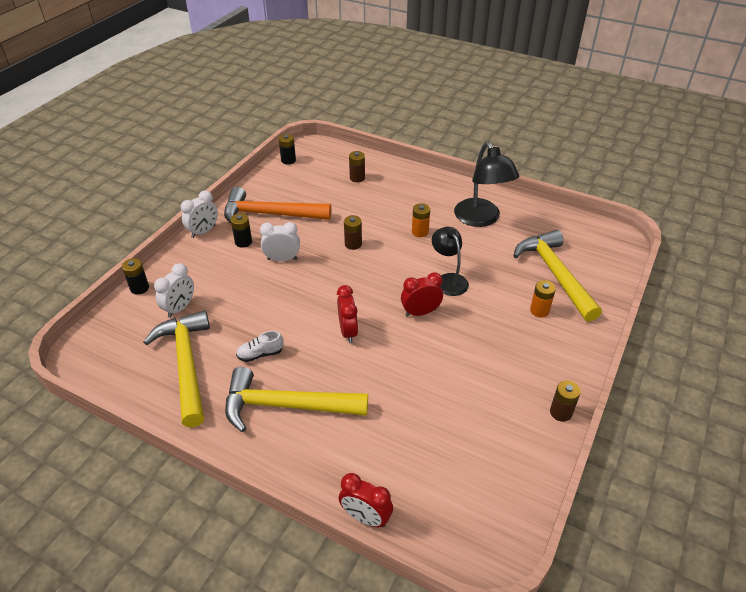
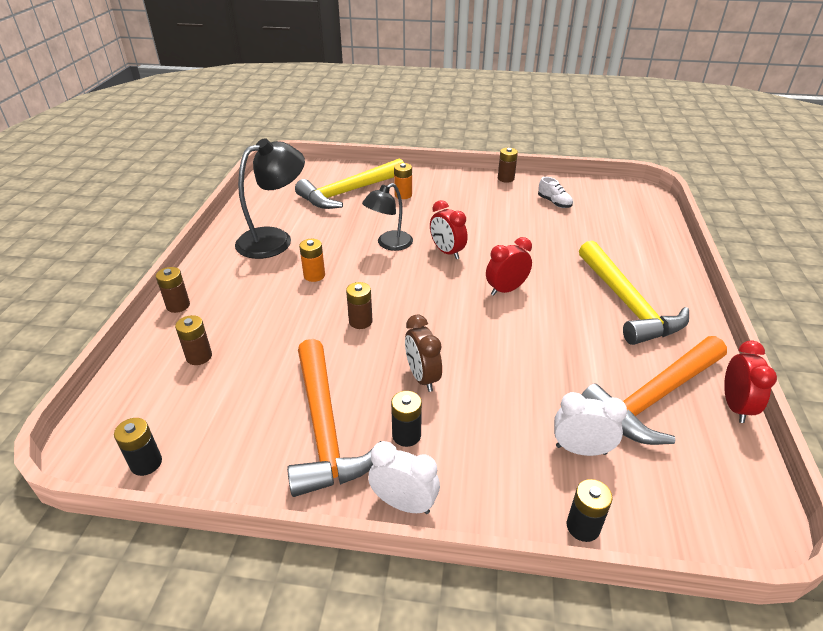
camera: 110 degrees left, 5 degrees down
(186, 364) = (654, 398): yellow hammer -> orange hammer
(260, 354) = (586, 342): white shoe -> white shoe (554, 202)
(282, 259) = (422, 377): white clock -> brown clock
(365, 517) = (673, 238): red clock -> red clock (735, 406)
(413, 172) = (178, 305): none -> brown battery

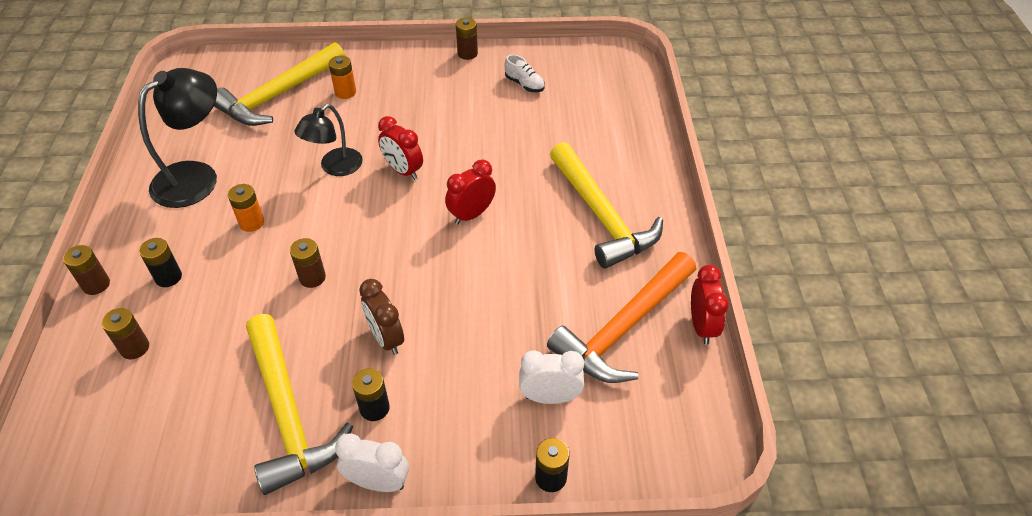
camera: 10 degrees left, 10 degrees up
(146, 463) = (103, 482): black battery -> black battery (168, 277)
(325, 428) = (288, 414): orange hammer -> yellow hammer

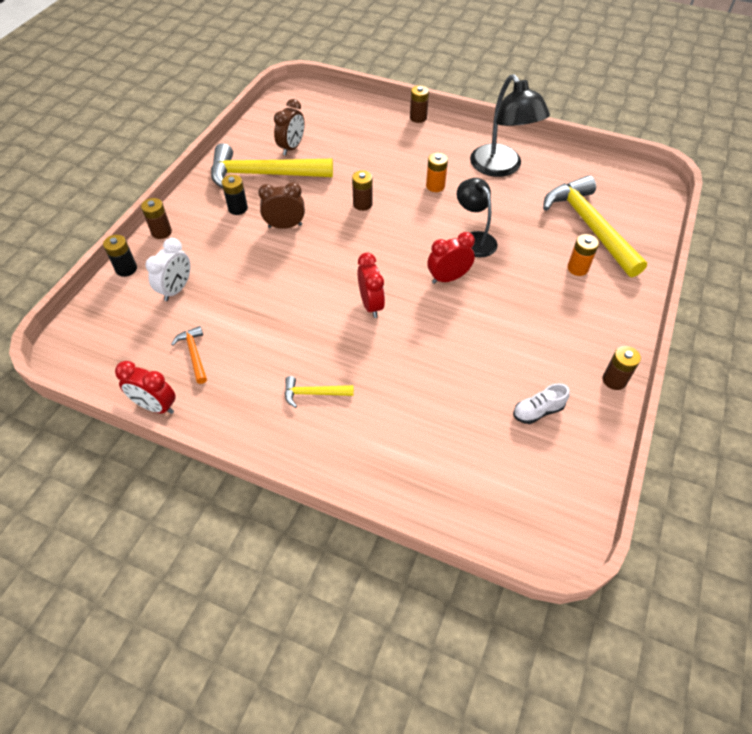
camera: 115 degrees right, 5 degrees up
(135, 348) = (356, 127): brown battery -> brown battery (161, 232)
(168, 277) = (405, 144): black battery -> none
(209, 407) = (292, 147): none -> brown clock
(378, 482) = (190, 198): white clock -> none
(602, 216) = (313, 393): yellow hammer -> yellow hammer, size x0.44
(623, 328) = (194, 354): orange hammer -> orange hammer, size x0.44

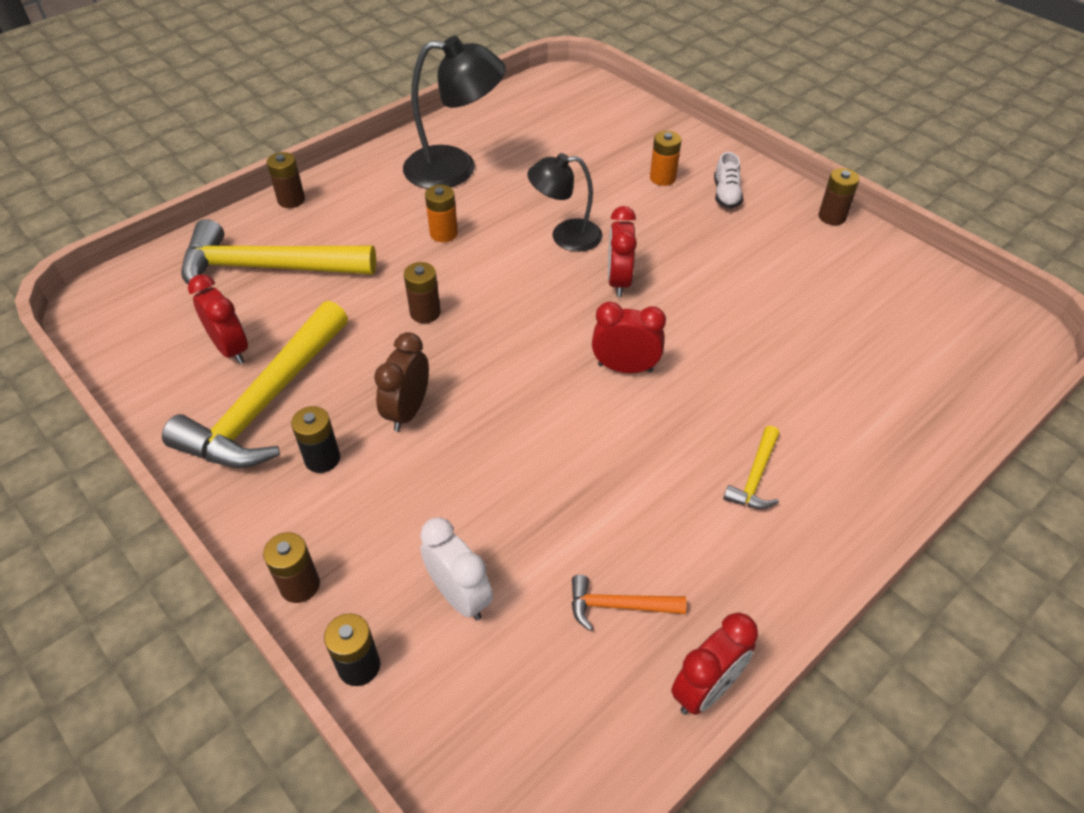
camera: 65 degrees left, 5 degrees down
(292, 147) = (231, 349): brown clock -> red clock
(538, 411) = (854, 286): white shoe -> white shoe (726, 195)
(589, 226) = (603, 145): yellow hammer -> yellow hammer (267, 268)

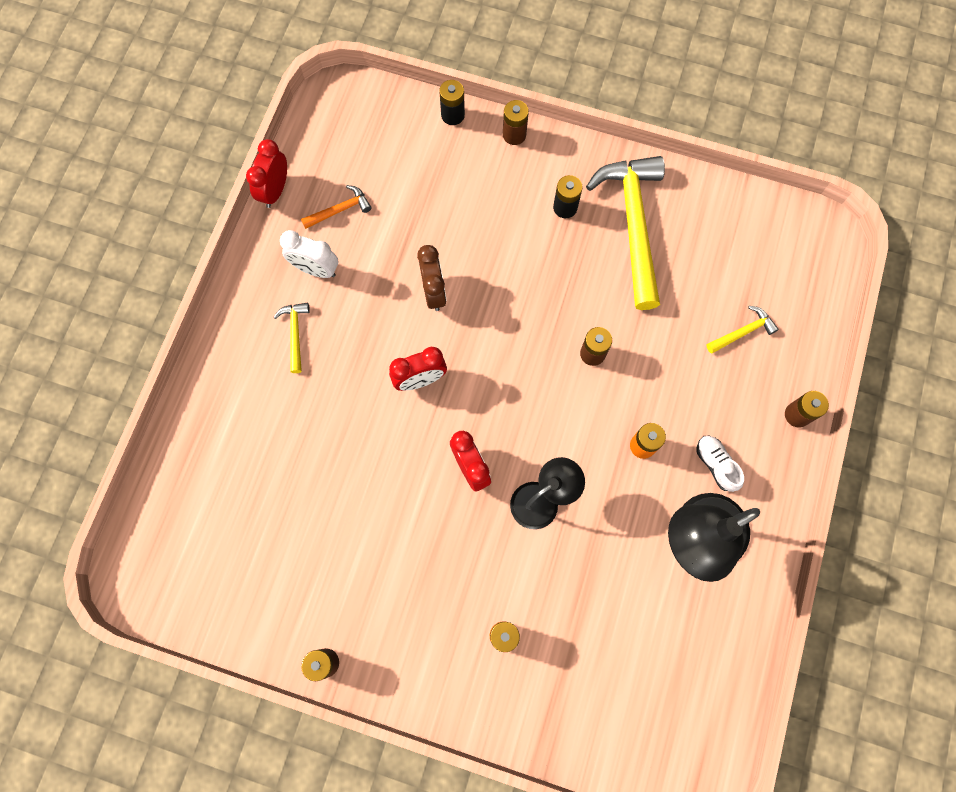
camera: 150 degrees right, 25 degrees up
(231, 349) = (695, 250): red clock -> none
(267, 268) = (743, 332): yellow hammer -> yellow hammer, size x0.44
(408, 411) = (540, 266): brown clock -> brown clock (434, 292)
(460, 596) = (427, 172): white clock -> white clock (316, 269)
(726, 195) = (433, 642): white shoe -> white shoe (715, 464)

